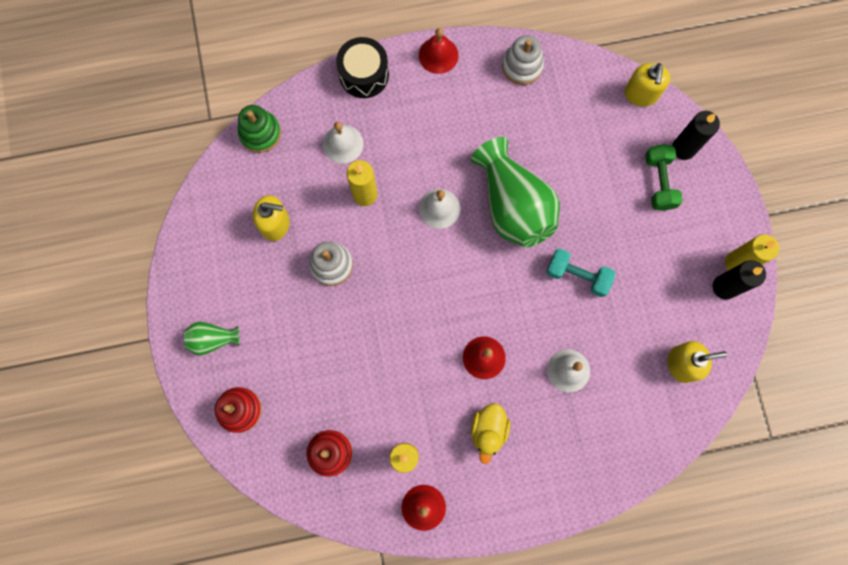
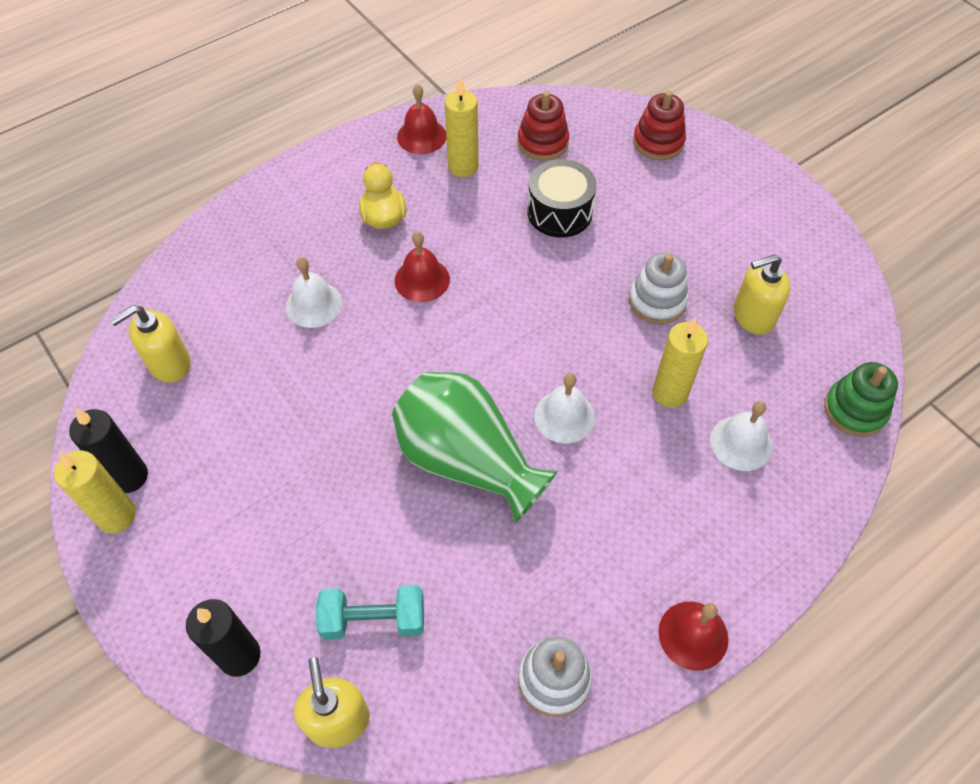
camera: 155 degrees right, 20 degrees down
(213, 339) = (732, 186): green vase -> none
(364, 75) = (780, 551): black drum -> black drum (559, 212)
(577, 275) = (342, 410): turquoise dumbbell -> turquoise dumbbell (373, 620)
(659, 182) = (264, 584): green dumbbell -> none

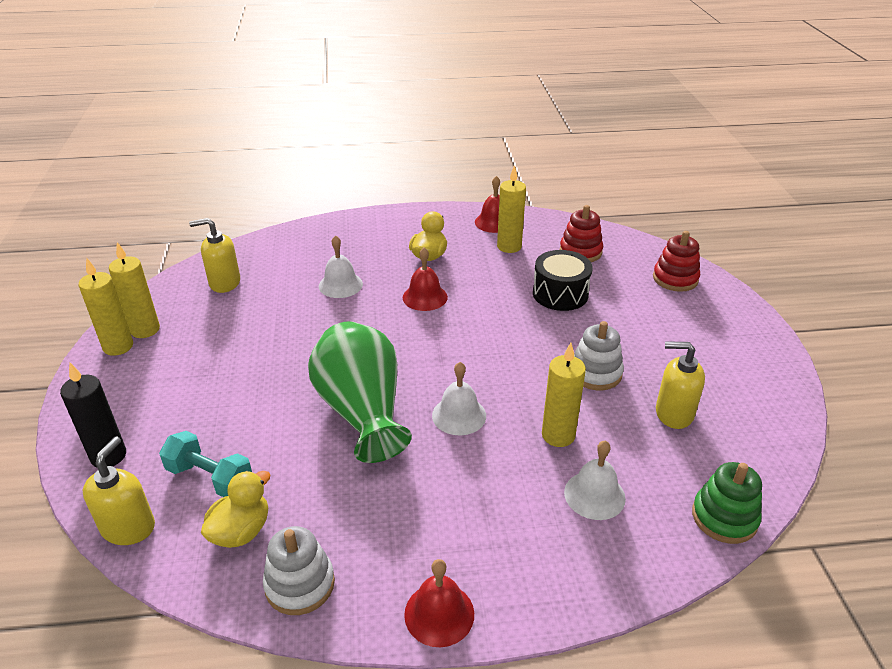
camera: 30 degrees right, 20 degrees down
(129, 476) = (145, 330): black candle -> yellow candle
(455, 658) = (241, 531): none -> yellow duck

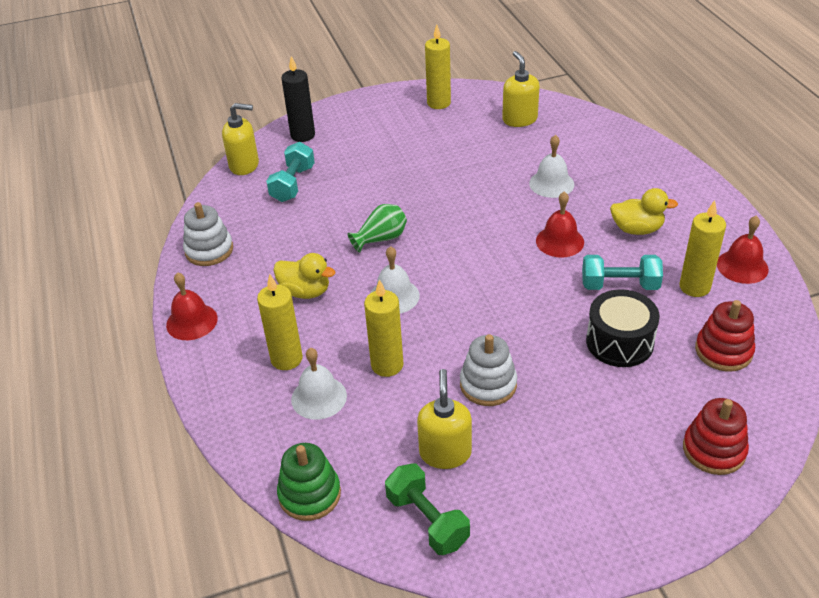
camera: 80 degrees right, 5 degrees up
(118, 346) = (414, 98): yellow candle -> yellow candle (286, 359)
(241, 531) = (249, 212): yellow duck -> yellow duck (305, 291)
(362, 412) = (381, 239): green vase -> green vase, size x0.48
(494, 279) = (619, 285): none -> turquoise dumbbell
(749, 437) = (427, 520): none -> green dumbbell

